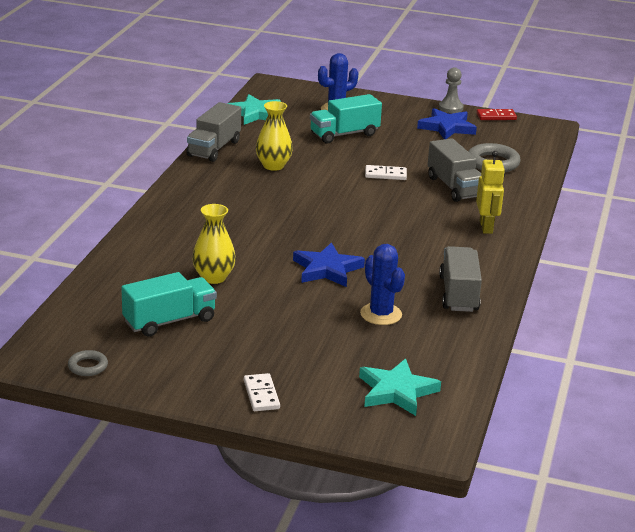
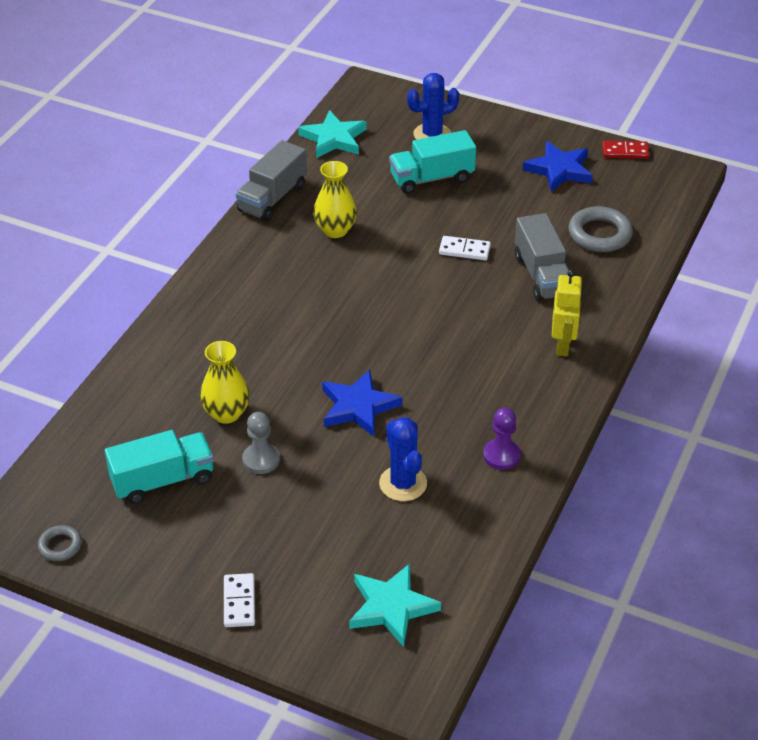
camera: 10 degrees right, 15 degrees up
(450, 108) = (572, 135): grey pawn -> grey pawn (261, 460)
(458, 294) = (501, 455): grey truck -> purple pawn

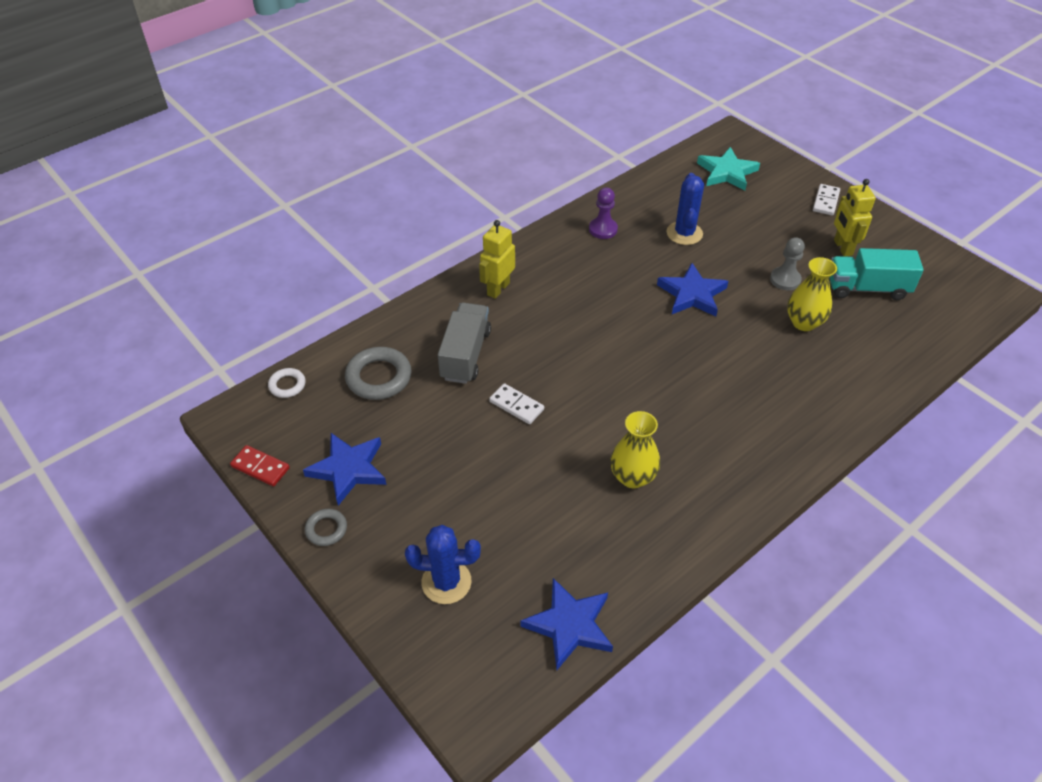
camera: 155 degrees left, 5 degrees up
(60, 546) = (952, 268): grey ring -> grey ring (326, 529)
(202, 530) = (842, 248): none -> yellow robot
(272, 198) = (684, 550): grey truck -> none
(334, 138) = (569, 625): turquoise star -> blue star
(432, 178) = (490, 510): turquoise truck -> none
(668, 205) = (287, 385): none -> white ring

